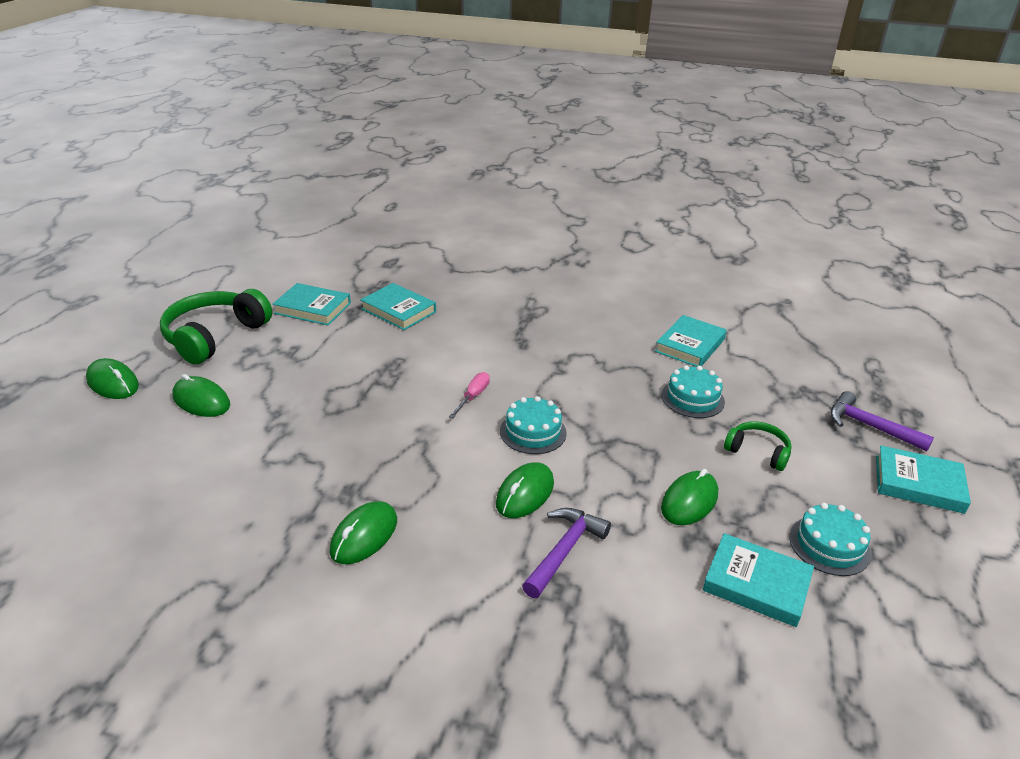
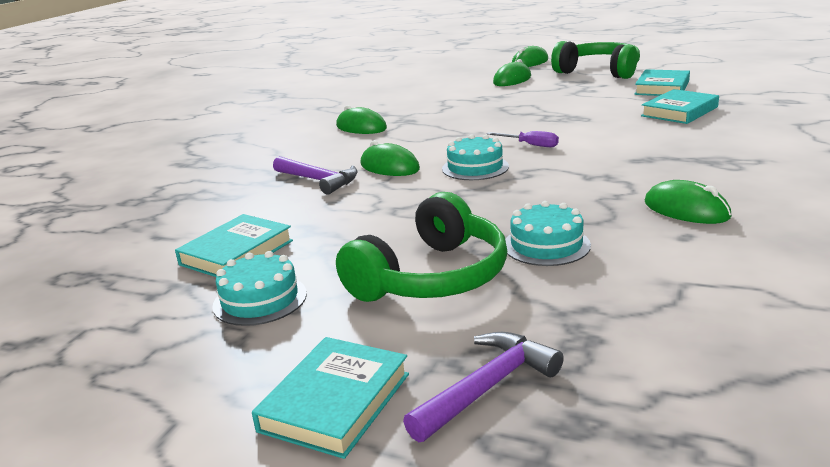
camera: 100 degrees right, 10 degrees down
(473, 396) = (530, 145): pink screwdriver -> purple screwdriver
(689, 501) = (357, 230): green mouse -> green mouse (686, 210)
(690, 345) = (691, 253): turquoise book -> none
(757, 452) = (431, 277): green headphones -> green headphones, size x1.88

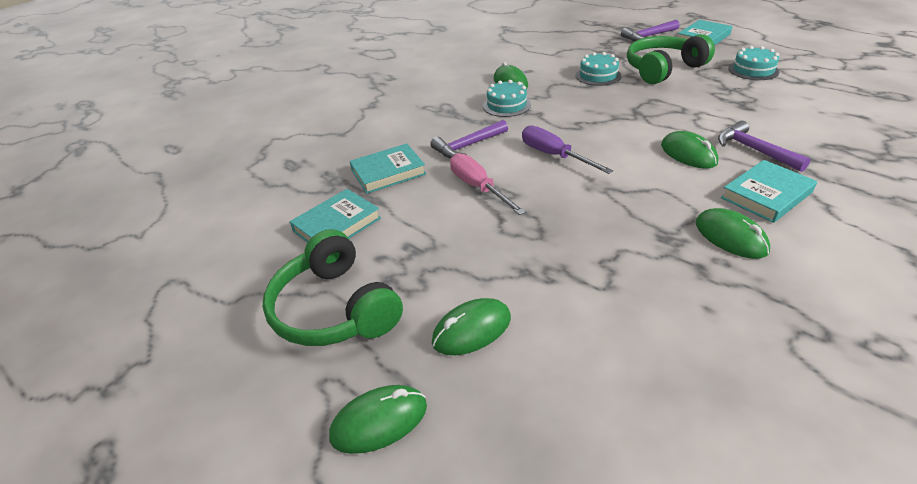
camera: 160 degrees left, 15 degrees up
(236, 252) = (786, 96): turquoise book -> turquoise book (766, 195)
(475, 167) = (613, 138): turquoise cake -> turquoise cake (506, 105)
(530, 145) = (554, 155): purple screwdriver -> purple screwdriver, size x1.59
(579, 117) = (478, 187): none -> pink screwdriver
(632, 137) = (468, 146): none -> purple hammer

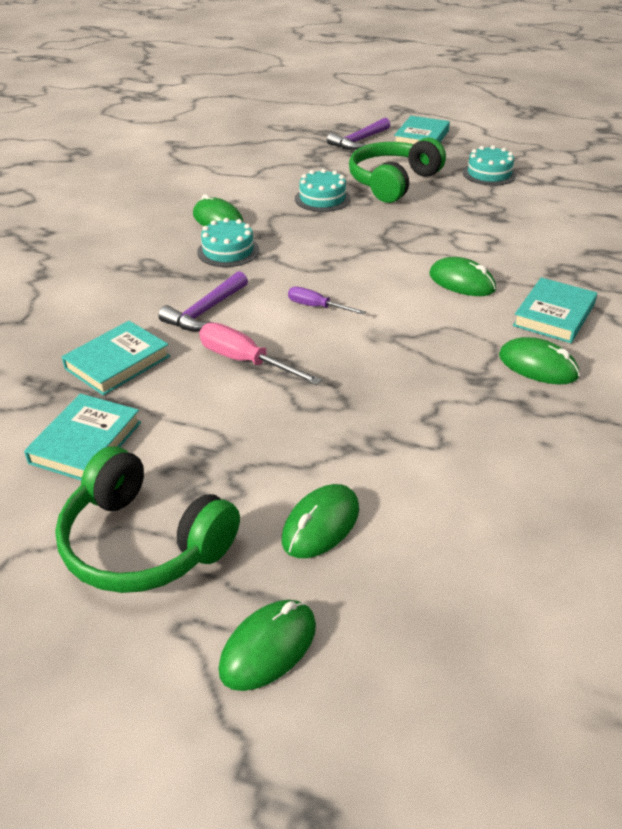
camera: 25 degrees left, 0 degrees up
(554, 155) = (316, 307): purple screwdriver -> purple screwdriver, size x0.63
(754, 150) = (524, 267): purple hammer -> none

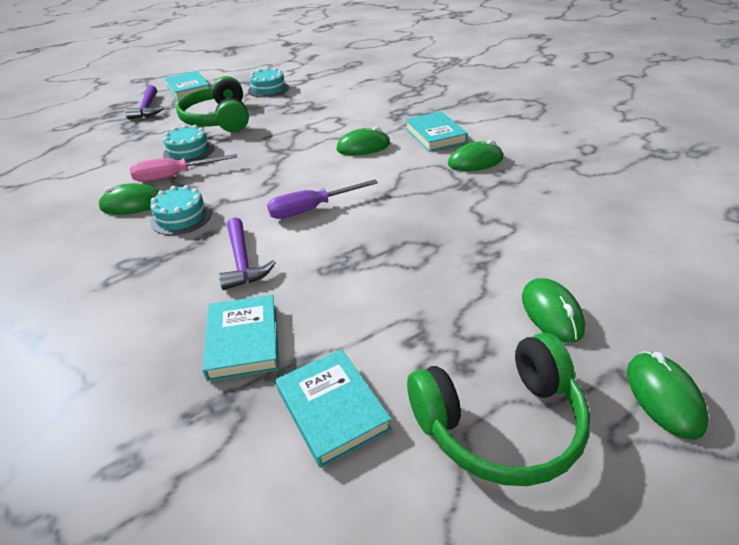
camera: 50 degrees left, 0 degrees up
(245, 361) = (332, 269): pink screwdriver -> pink screwdriver (174, 176)
(316, 307) = (311, 209): purple screwdriver -> purple screwdriver, size x1.59

